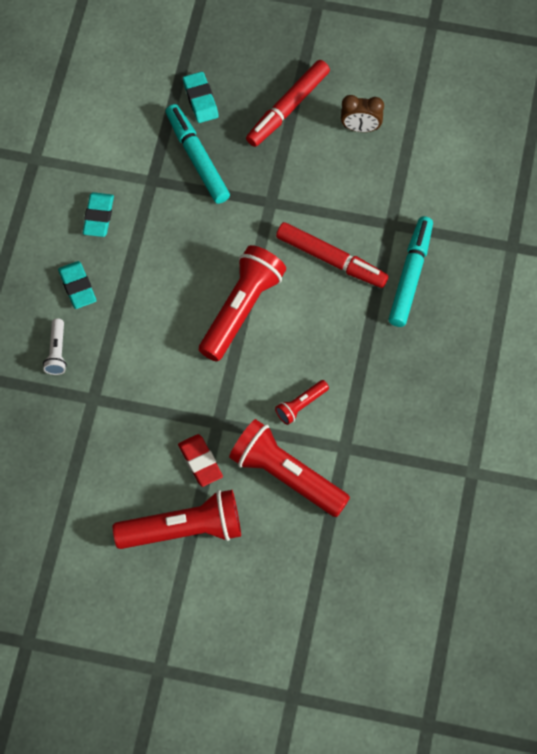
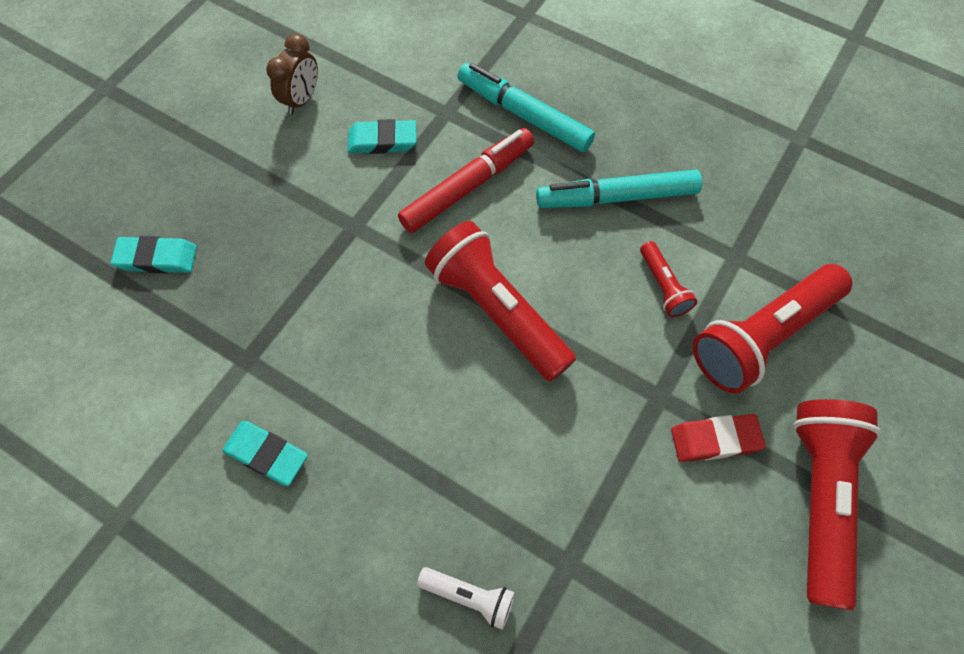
camera: 70 degrees left, 0 degrees up
(77, 287) = (370, 525): turquoise eraser -> turquoise eraser (382, 141)
(197, 158) = (243, 291): turquoise marker -> turquoise marker (617, 197)
(288, 108) = (230, 164): red marker -> none

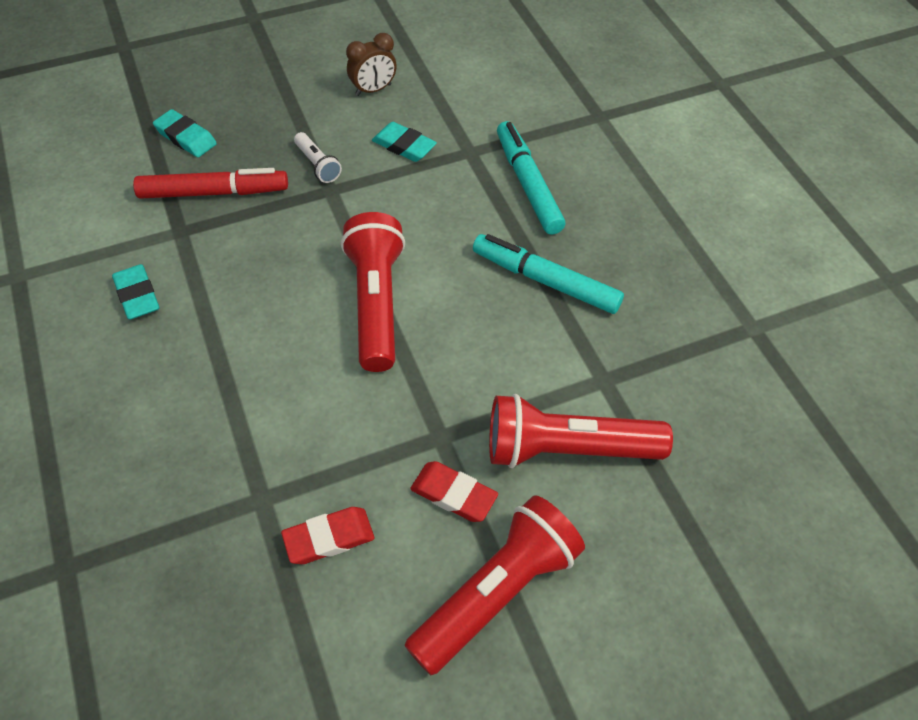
camera: 35 degrees right, 10 degrees down
(468, 186) = (436, 209): red marker -> red marker (213, 192)
(469, 596) = (176, 470): white flashlight -> white flashlight (317, 165)
(655, 555) = (329, 538): none -> red eraser
(663, 286) = (520, 363): red flashlight -> none

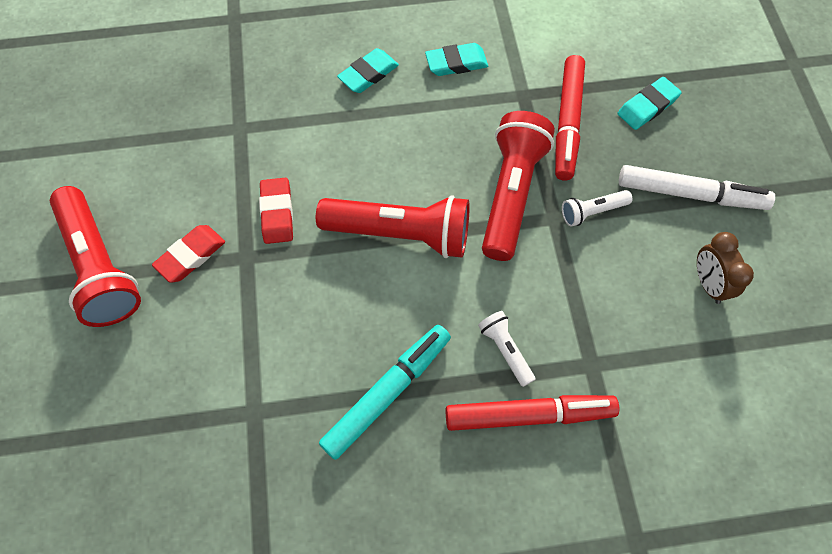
camera: 105 degrees right, 10 degrees up
(285, 104) = (690, 194): none -> white marker
(329, 538) = (191, 165): red eraser -> red eraser (277, 213)
(404, 146) = (610, 298): turquoise eraser -> turquoise eraser (368, 74)
(476, 206) = (505, 350): none -> white flashlight
(528, 184) = (529, 415): turquoise marker -> red marker
(567, 449) = (196, 356): red flashlight -> red flashlight (511, 194)

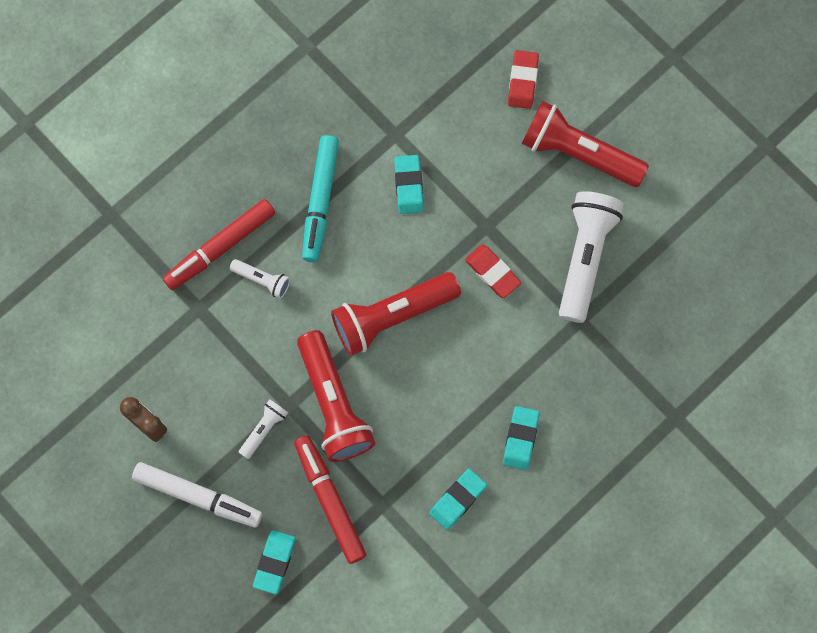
camera: 145 degrees right, 10 degrees up
(186, 173) = (585, 258): none -> white flashlight
(191, 256) = (525, 202): red eraser -> red eraser (522, 81)
(285, 347) = (408, 186): none -> turquoise eraser
(690, 194) = (198, 496): white marker -> white marker turned 135 degrees counterclockwise

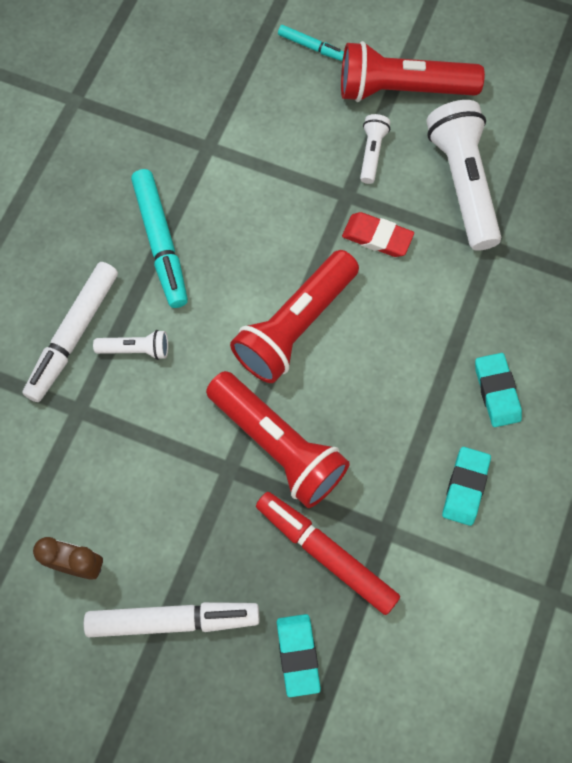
camera: 25 degrees left, 5 degrees down
(220, 247) = (73, 335): red marker -> white marker
(264, 429) = (213, 509): white flashlight -> white flashlight (372, 153)
(408, 186) = (247, 190): turquoise eraser -> none
(522, 81) = (311, 47): red eraser -> turquoise marker

